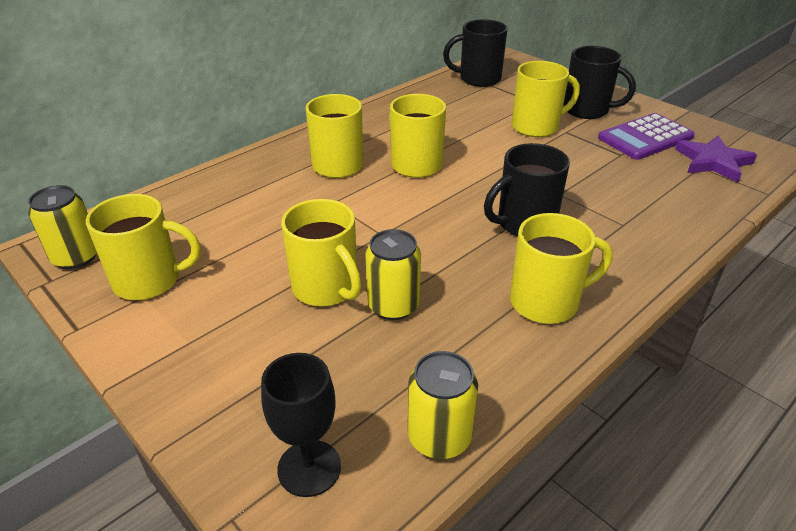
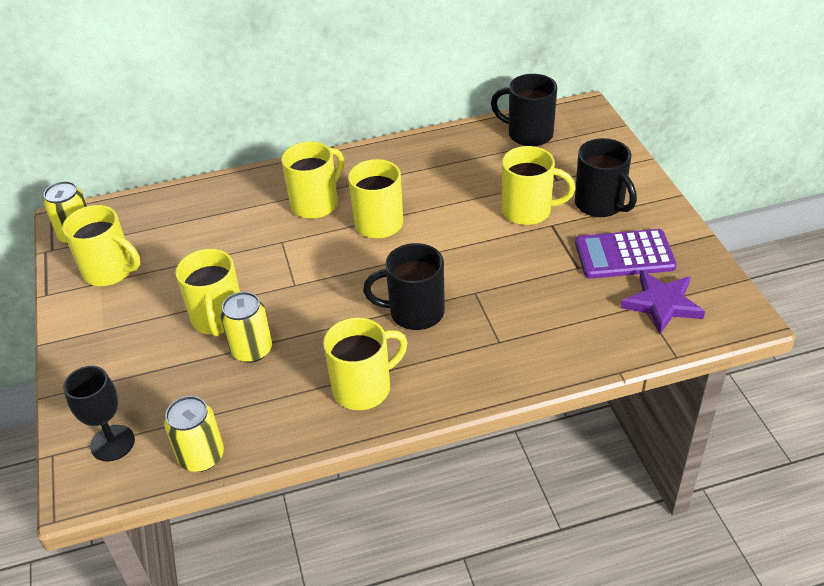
camera: 30 degrees right, 5 degrees up
(546, 302) = (364, 388): yellow mug -> yellow mug turned 45 degrees counterclockwise

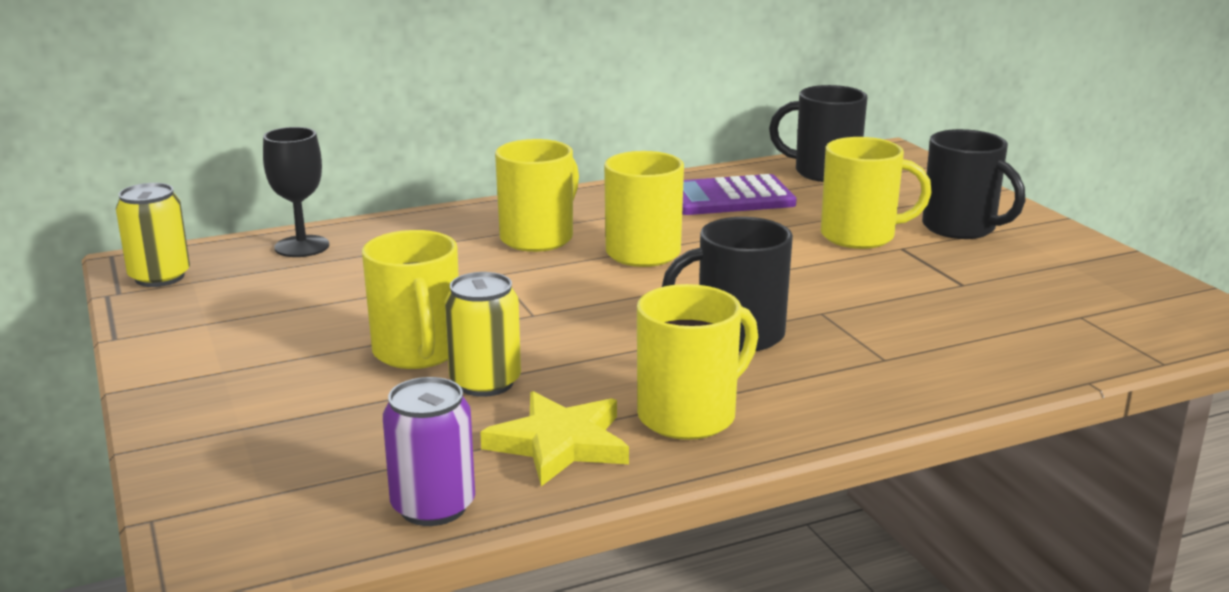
camera: 10 degrees left, 20 degrees down
(110, 271) = (222, 311): yellow mug -> none
(112, 443) = (264, 499): black goblet -> black goblet (302, 246)
(201, 456) = (433, 507): yellow can -> purple can
(282, 408) = (560, 444): none -> yellow star
(624, 255) = (1023, 271): purple calculator -> purple calculator (729, 198)
(662, 304) = (1108, 314): purple star -> none

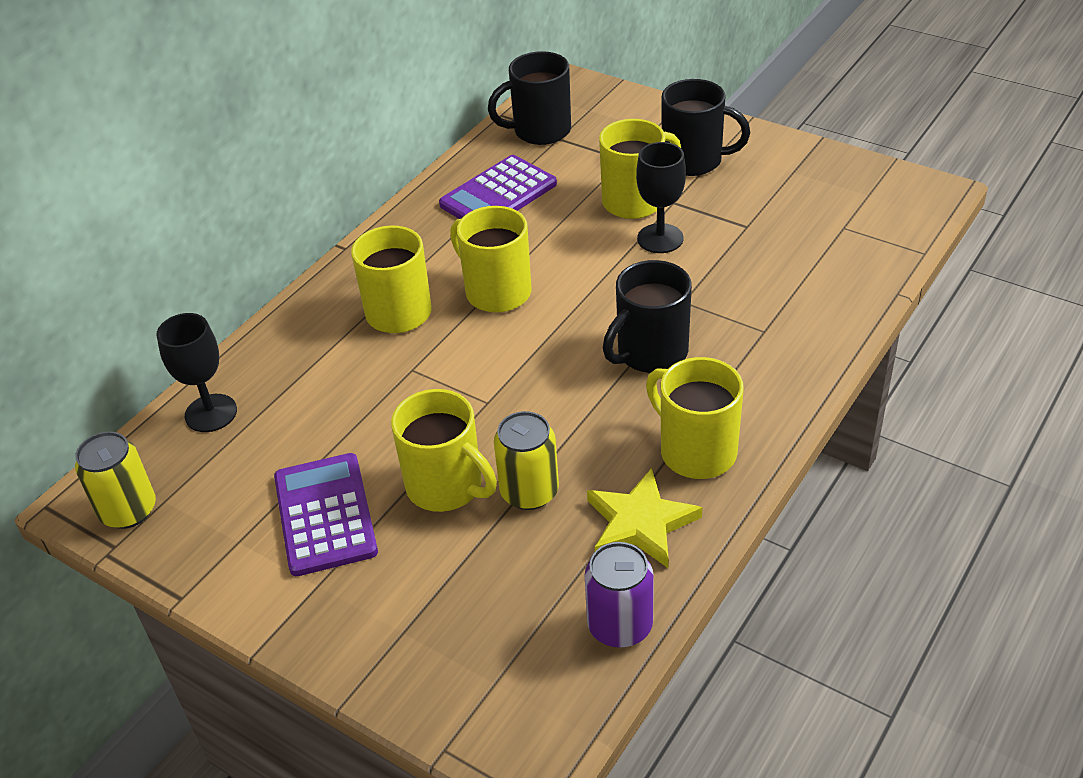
camera: 30 degrees left, 20 degrees up
(294, 332) = (325, 515): none -> purple calculator
(689, 415) = (696, 451): yellow mug -> yellow mug turned 60 degrees counterclockwise
(854, 266) = (660, 238): none -> black goblet

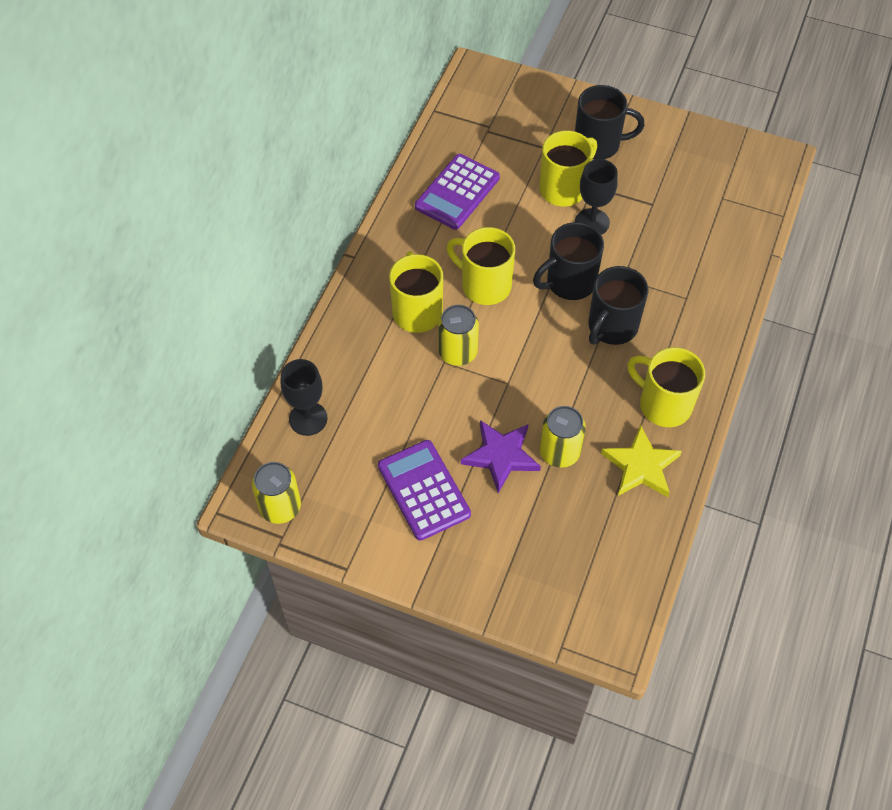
camera: 15 degrees left, 15 degrees up
(434, 360) = (457, 352): none -> yellow can
(446, 487) = (501, 456): yellow mug -> purple star
(540, 131) = (470, 125): black mug -> black mug (569, 282)
(620, 625) = (647, 543): purple can -> none

